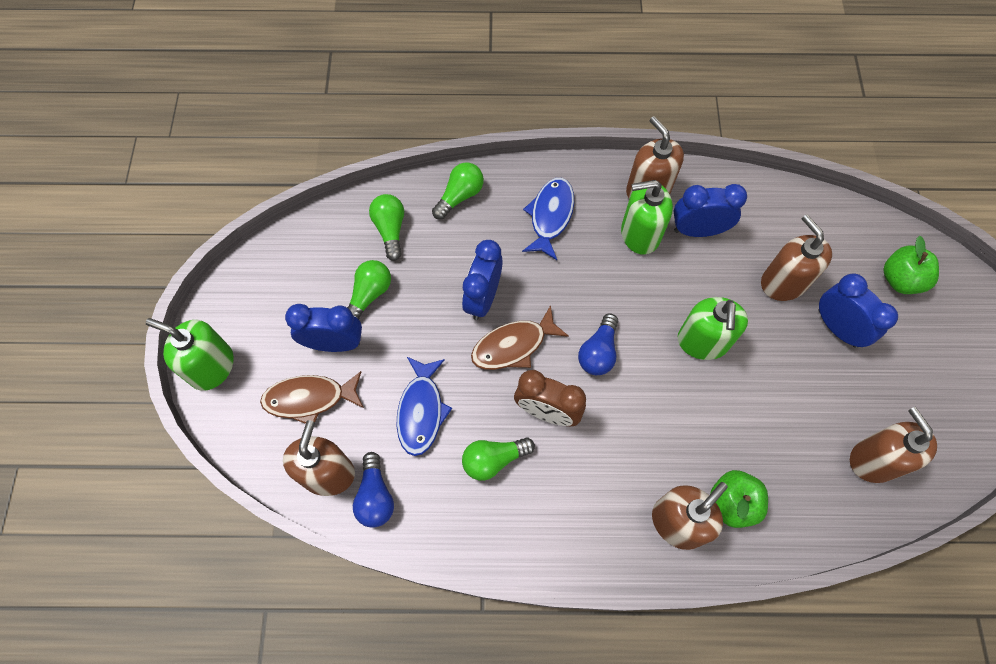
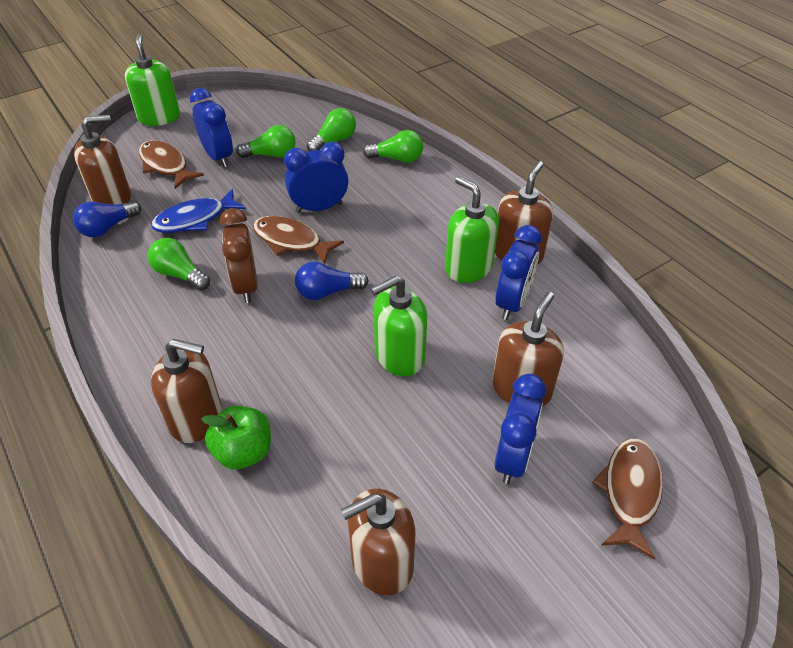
camera: 55 degrees right, 20 degrees down
(550, 216) = (429, 210): blue fish -> none
(698, 230) = (512, 303): blue clock -> blue clock turned 60 degrees clockwise
(874, 460) = (382, 562): brown soap dispenser -> brown soap dispenser turned 150 degrees counterclockwise
(900, 280) = (630, 492): green apple -> brown fish

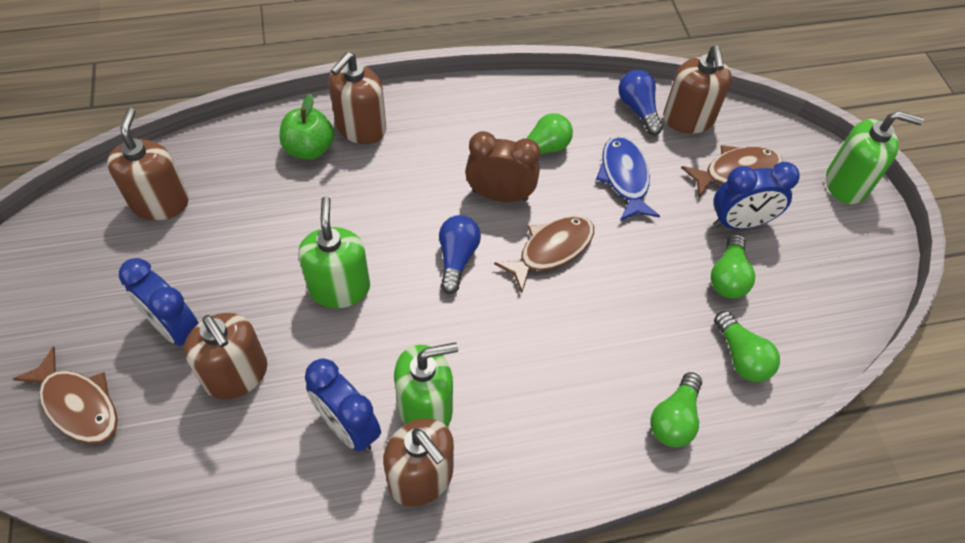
camera: 110 degrees right, 10 degrees up
(319, 207) = (600, 294): blue clock -> none

